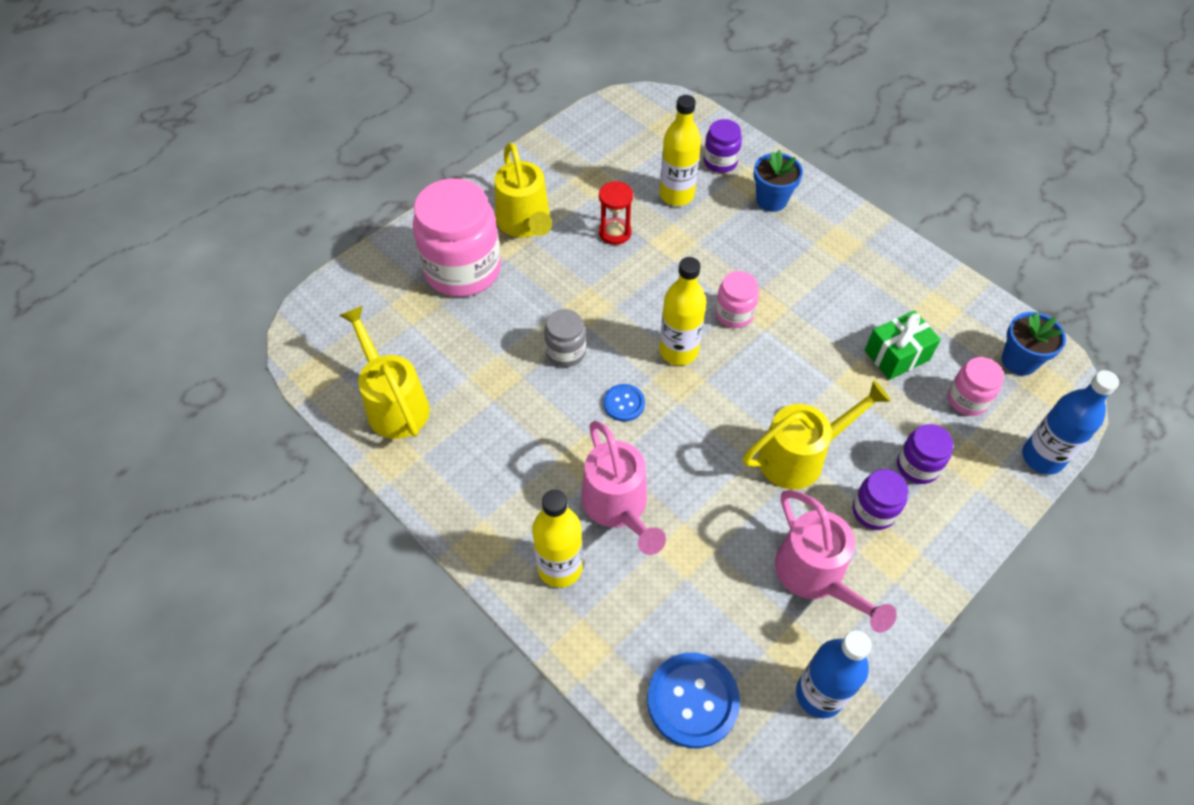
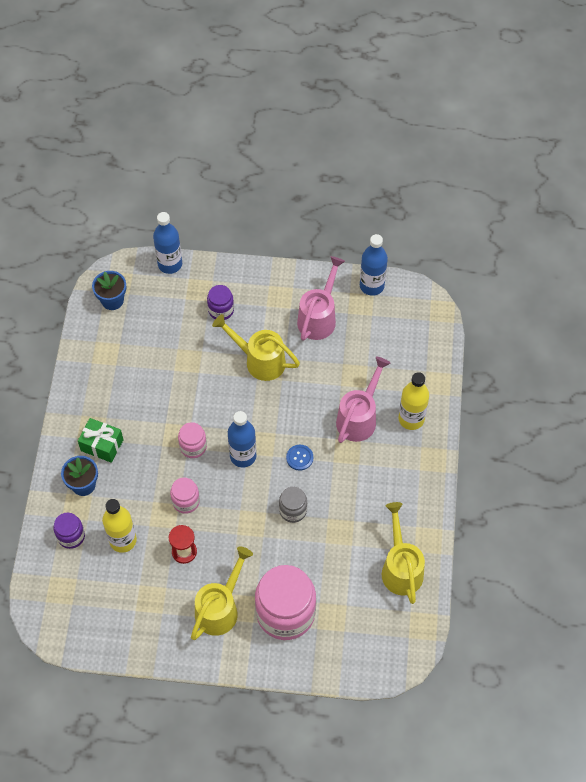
camera: 130 degrees left, 5 degrees up
(394, 403) = (401, 568): yellow watering can -> yellow watering can turned 150 degrees clockwise
(678, 351) = (243, 456): yellow bottle -> blue bottle
(692, 700) = (418, 327): blue button -> none
(873, 511) = (263, 314): purple jar -> none
(897, 355) = (156, 355): green gift -> green gift (102, 445)
(967, 399) = (159, 310): pink jar -> pink jar (186, 501)

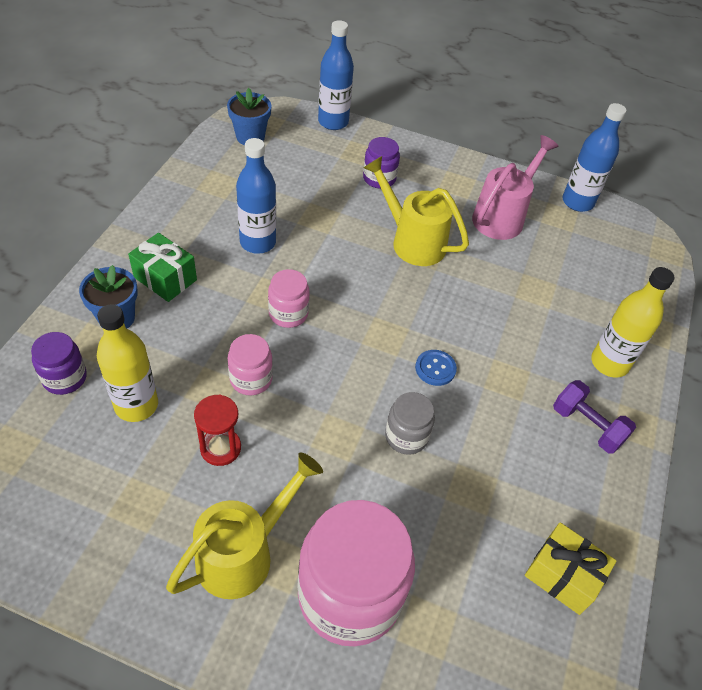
camera: 10 degrees right, 10 degrees down
(243, 456) = (354, 344): blue bottle -> blue bottle (258, 242)
(359, 417) = (533, 341): pink watering can -> none
(401, 568) = (562, 576): yellow watering can -> yellow gift
(402, 469) = (587, 426): none -> purple dumbbell

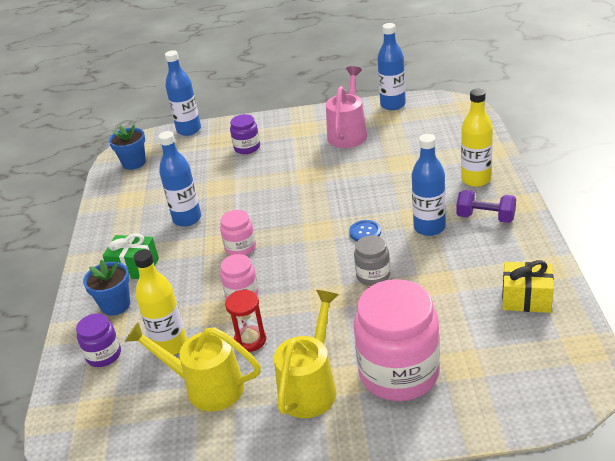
camera: 15 degrees left, 15 degrees down
(412, 241) = (297, 172): yellow watering can -> yellow watering can (206, 387)
(512, 403) = (429, 227): none -> blue bottle

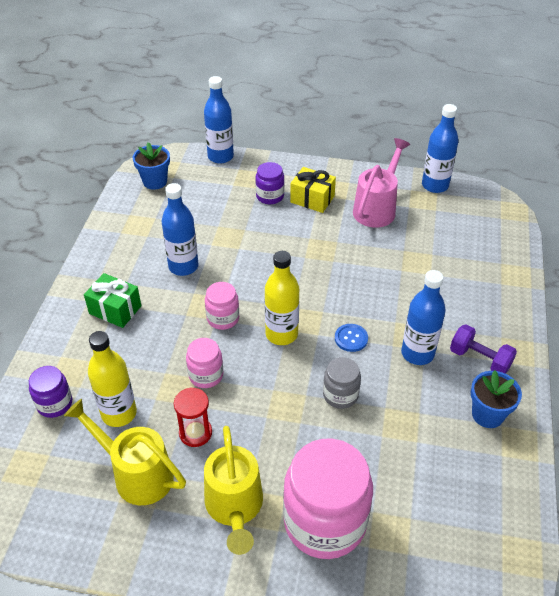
camera: 10 degrees right, 10 degrees up
(115, 305) = (84, 348): blue flower pot -> blue flower pot (487, 414)
(311, 386) = (234, 508): yellow watering can -> yellow watering can turned 135 degrees clockwise
(476, 179) = (487, 308): yellow bottle -> yellow bottle (281, 334)
(526, 299) = (484, 475): yellow gift -> yellow gift (312, 199)

